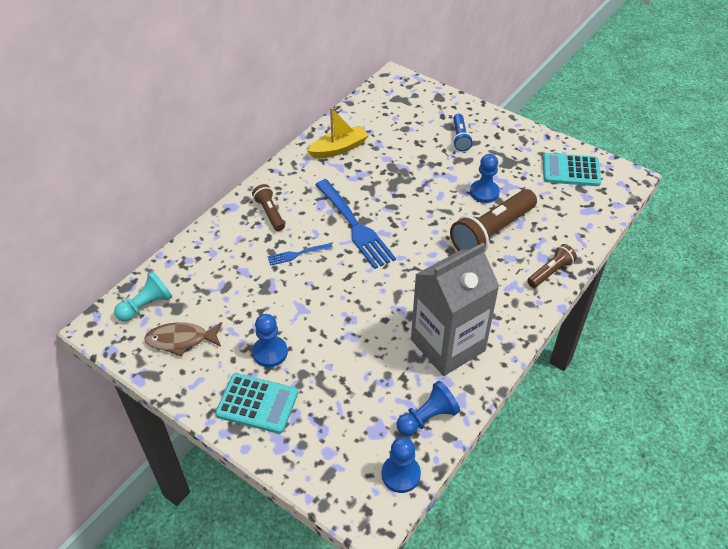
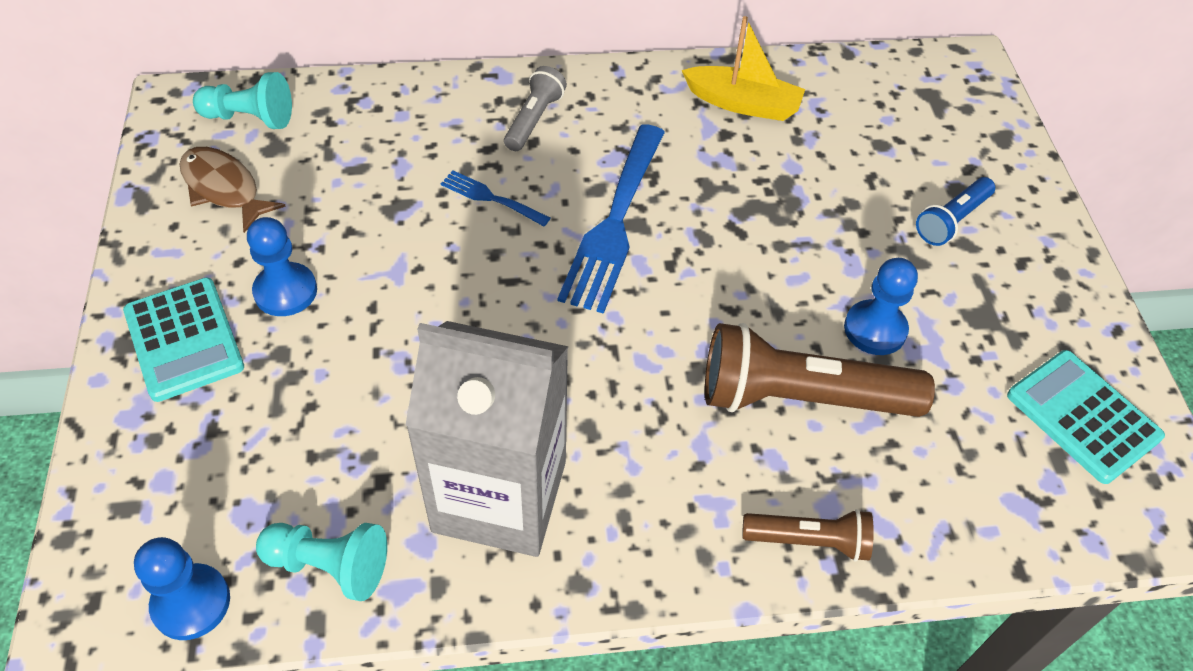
camera: 45 degrees right, 5 degrees up
(270, 213) = (534, 119): brown flashlight -> grey flashlight
(427, 418) = (329, 566): blue pawn -> turquoise pawn

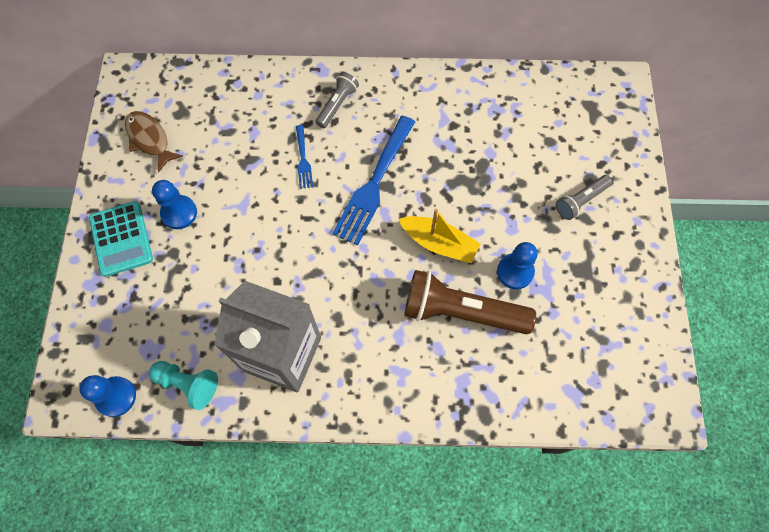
camera: 10 degrees right, 15 degrees up
(250, 118) = (168, 90): turquoise pawn -> none
(490, 198) = (303, 160): blue fork -> blue fork turned 135 degrees counterclockwise
(743, 103) = (469, 103): yellow boat -> yellow boat (439, 243)
(809, 541) = (447, 400): brown flashlight -> none
(951, 220) = (580, 201): blue flashlight -> grey flashlight
(1083, 416) = (624, 341): turquoise calculator -> none

